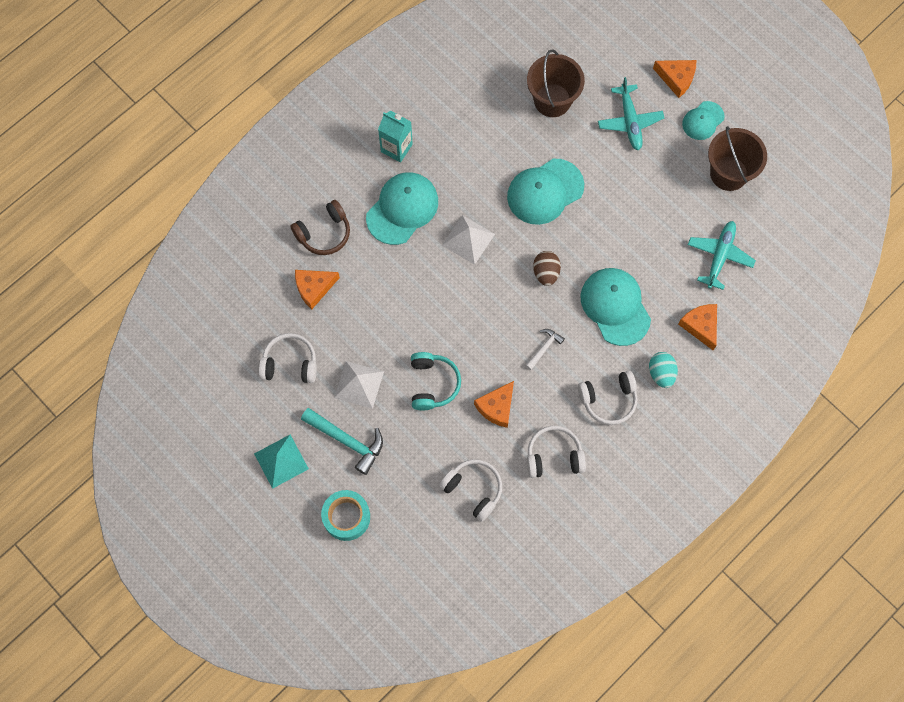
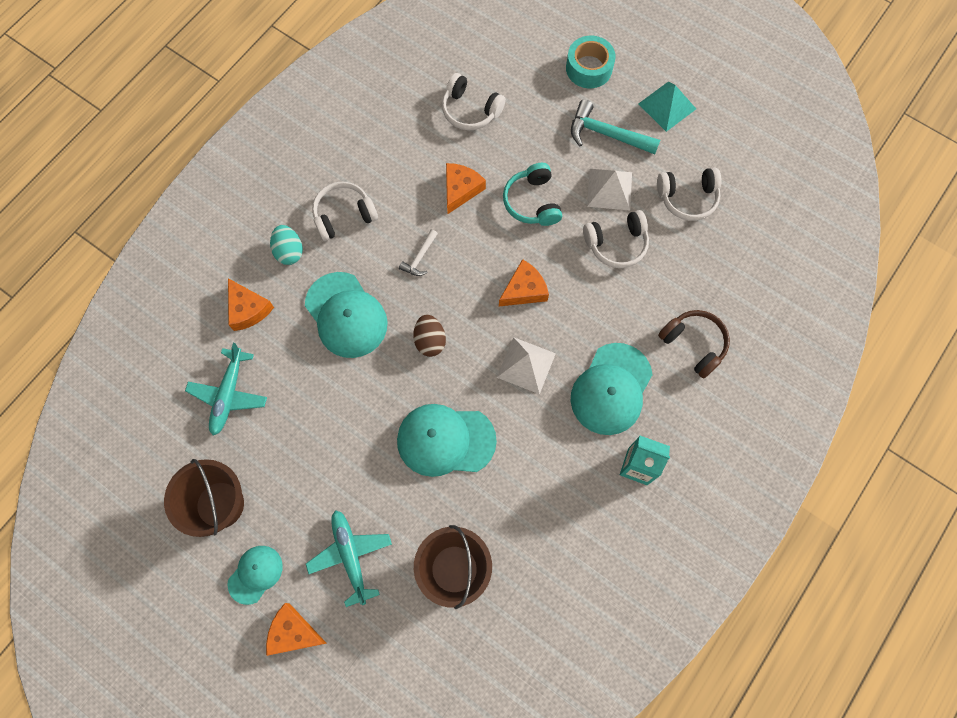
camera: 170 degrees right, 0 degrees up
(314, 288) = (686, 280): orange cheese -> orange cheese (524, 290)
(324, 233) = (694, 344): brown headphones -> brown headphones turned 90 degrees clockwise
(545, 191) = (445, 440): turquoise cap -> turquoise cap turned 135 degrees counterclockwise
(554, 456) = (394, 153): white headphones -> white headphones (616, 244)

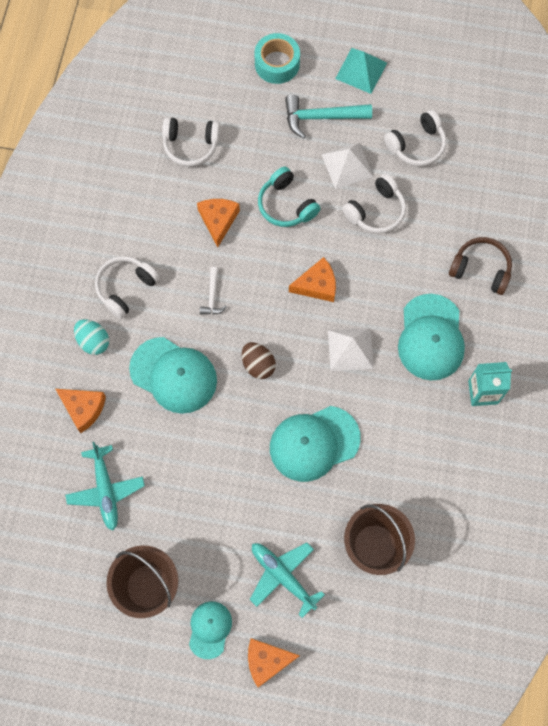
camera: 25 degrees left, 0 degrees up
(524, 290) = (317, 285): orange cheese -> orange cheese turned 45 degrees clockwise

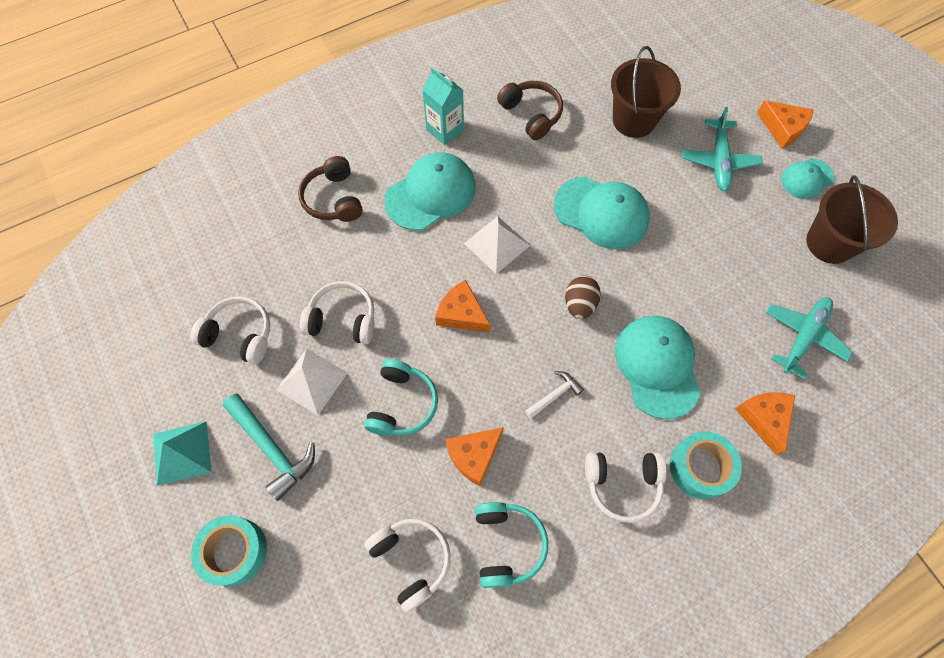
camera: 130 degrees left, 5 degrees down
(93, 341) = (700, 467): turquoise egg -> turquoise tape
(153, 199) = (507, 544): none -> turquoise headphones
(445, 470) = (531, 114): none -> brown headphones

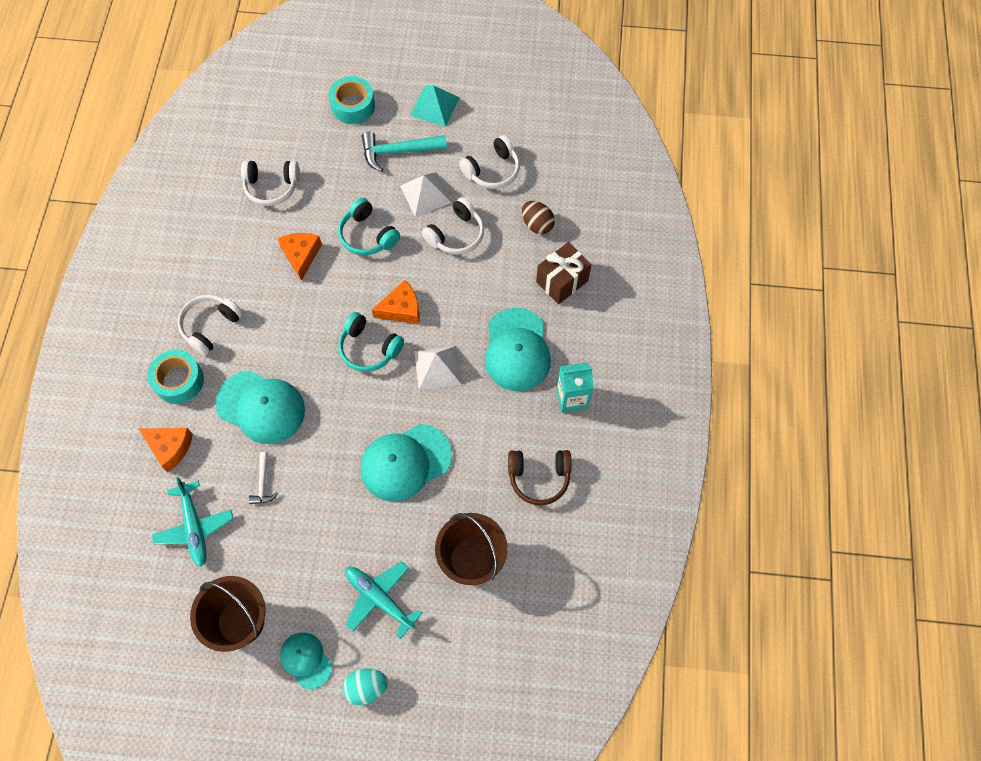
camera: 125 degrees right, 0 degrees up
(333, 199) = (562, 281): brown headphones -> brown gift
(507, 544) = (236, 240): turquoise headphones -> turquoise headphones (369, 348)
(555, 395) = (298, 328): white hammer -> white hammer (263, 483)
(579, 304) = (346, 390): brown egg -> brown egg (537, 224)
(783, 128) = (366, 687): orange cheese -> turquoise egg
(807, 179) = (306, 660): turquoise cap -> turquoise cap turned 45 degrees counterclockwise

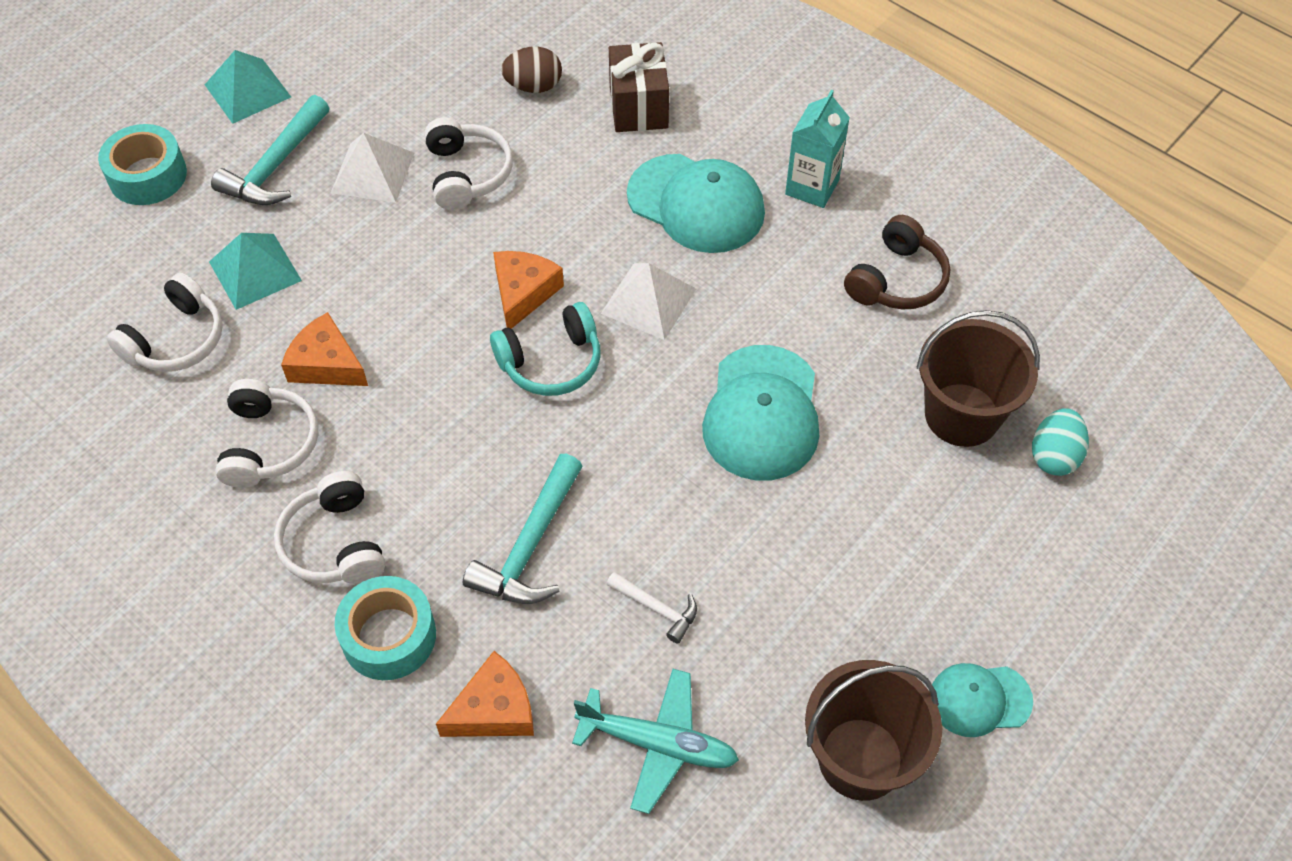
camera: 55 degrees left, 10 degrees down
(261, 407) = (530, 546): turquoise cap -> turquoise hammer
(331, 189) = (255, 271): none -> turquoise pyramid
(366, 687) = (1070, 642): turquoise egg -> turquoise egg (1054, 456)
(367, 235) = (372, 269): turquoise headphones -> none
(380, 599) = (946, 554): turquoise plane -> none
(492, 170) = (409, 86): white headphones -> white headphones (268, 444)

